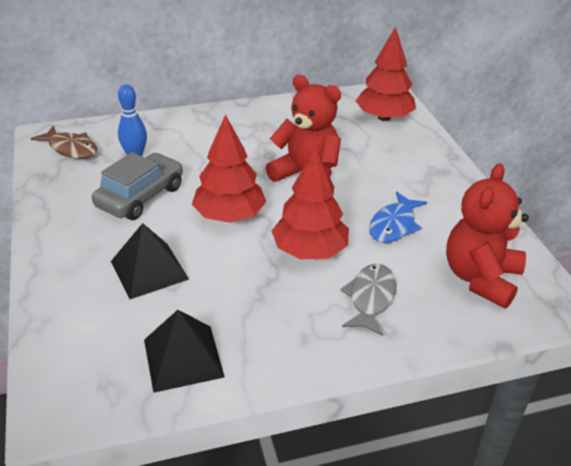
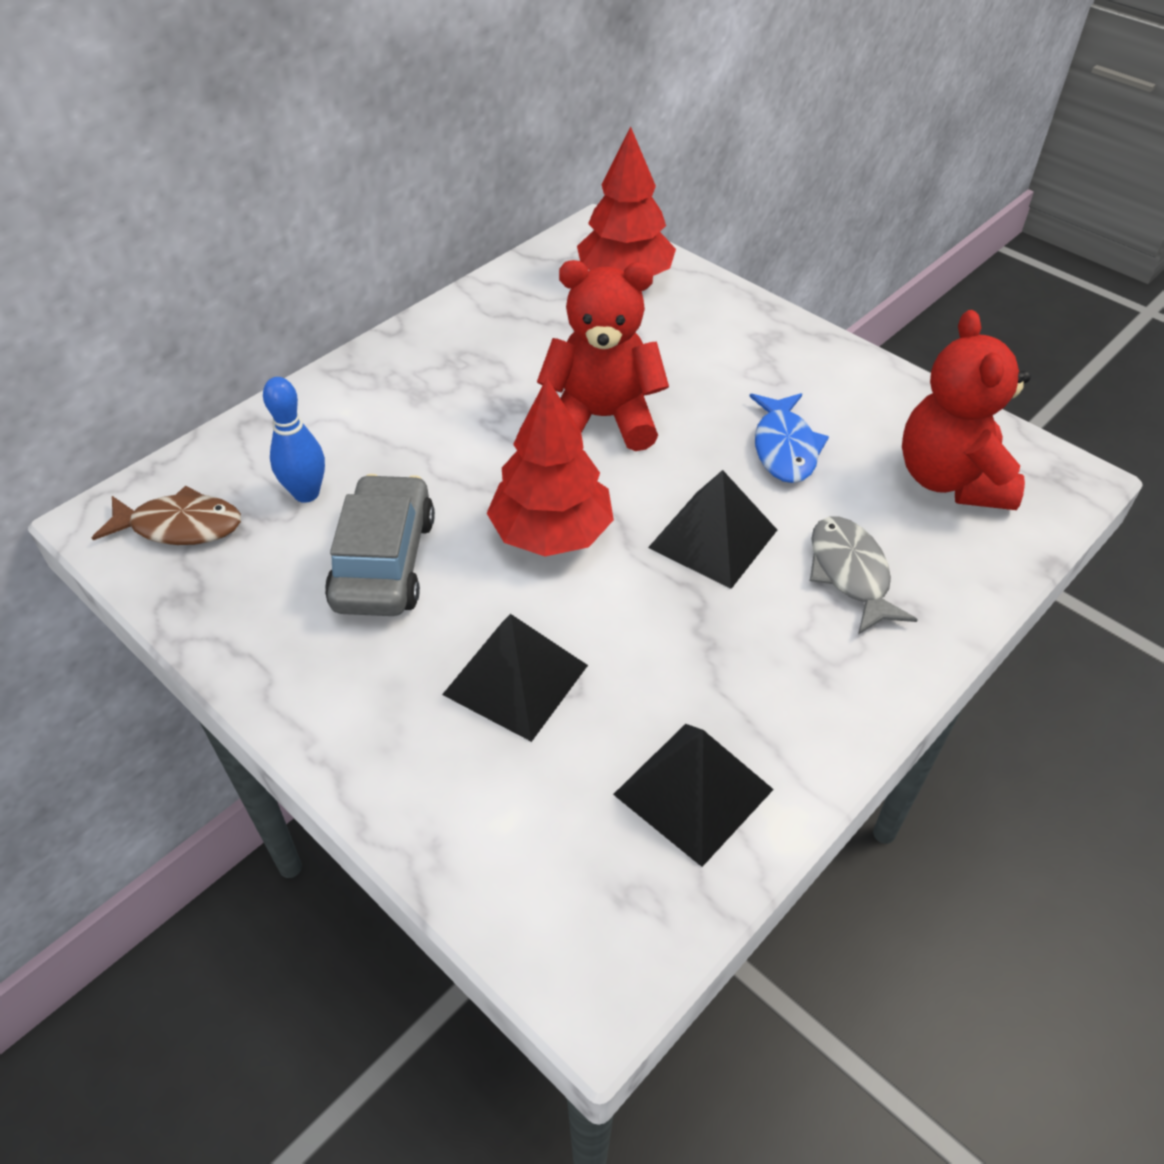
camera: 30 degrees left, 10 degrees up
(310, 251) = (713, 538): red tree -> black pyramid

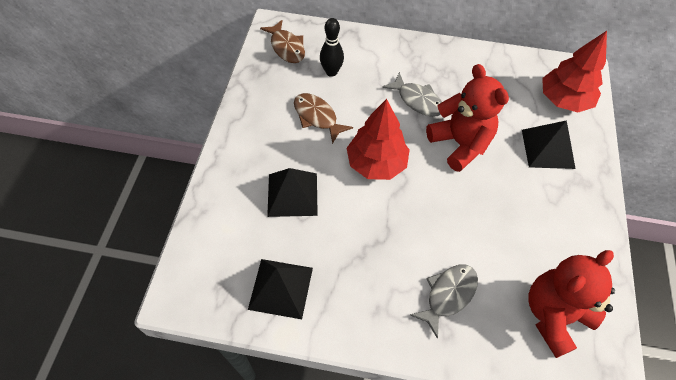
camera: 55 degrees right, 10 degrees up
(306, 493) = (331, 72): blue bowling pin -> black bowling pin
(384, 562) = (317, 117): grey car -> brown fish
(476, 420) = (417, 100): none -> grey fish
(713, 538) = (423, 226): black pyramid -> black pyramid (547, 148)
(784, 448) = (508, 227): blue fish -> none

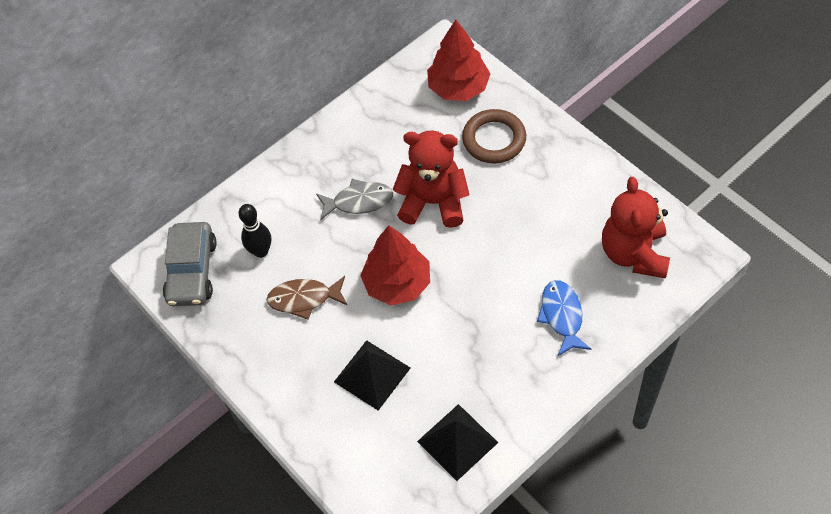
camera: 45 degrees left, 0 degrees up
(286, 47) = (192, 271): brown fish -> grey car
(448, 295) = (562, 316): grey fish -> blue fish
(547, 148) = (494, 139): black pyramid -> brown ring

